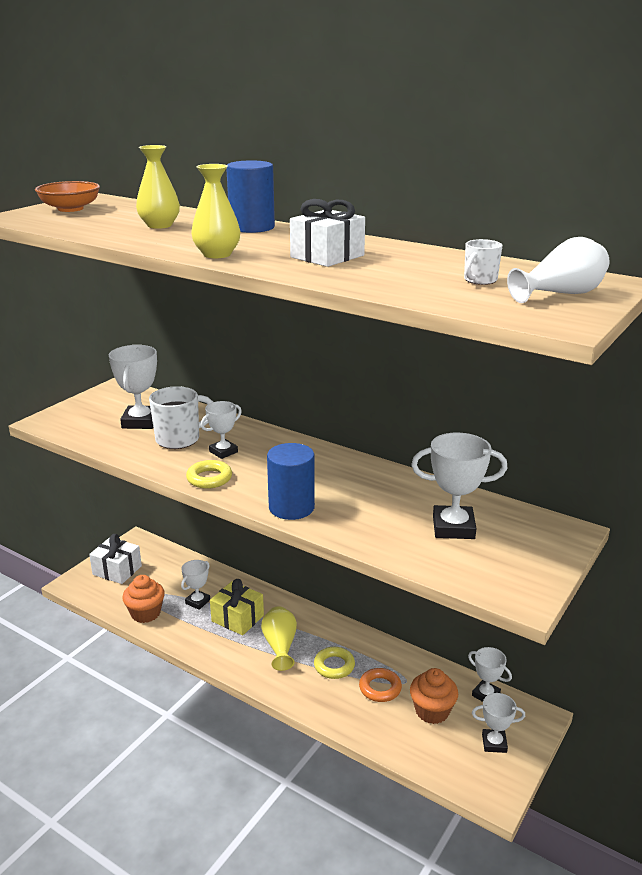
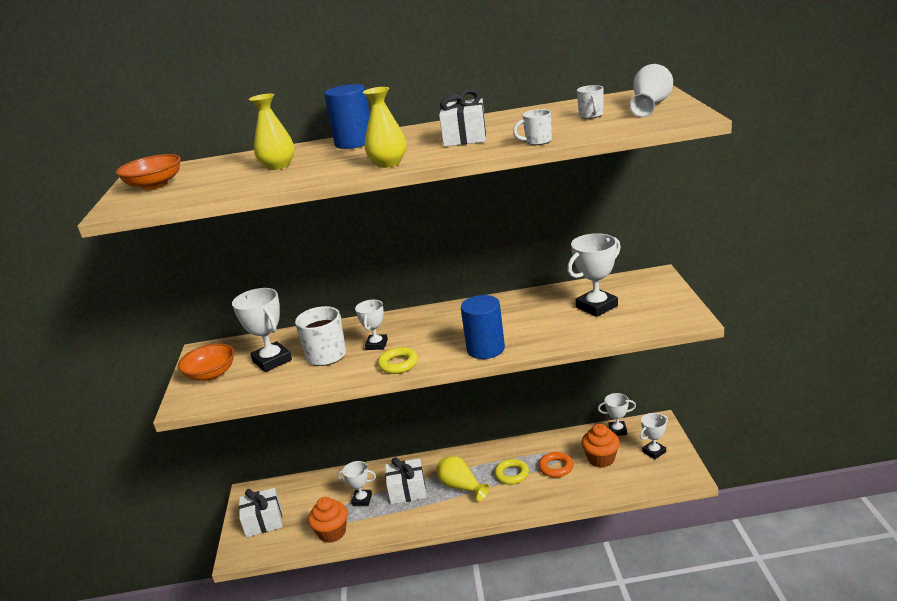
camera: 35 degrees left, 0 degrees up
(92, 409) = (211, 374): none -> orange bowl
(197, 602) = (362, 499): white trophy -> white trophy turned 75 degrees counterclockwise
(237, 618) = (407, 490): yellow gift -> white gift
(362, 285) = (537, 141): none -> white mug

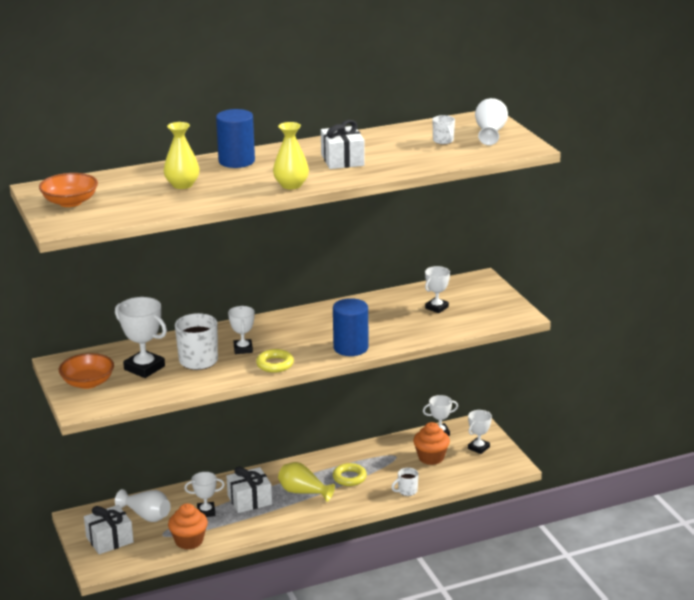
camera: 20 degrees left, 0 degrees up
(308, 497) = (146, 516): none -> white vase
(537, 141) = (411, 167): white mug -> white mug (407, 491)
(556, 467) = (390, 468): orange ring -> none
(596, 306) = (436, 307): white trophy -> white trophy, size x0.62

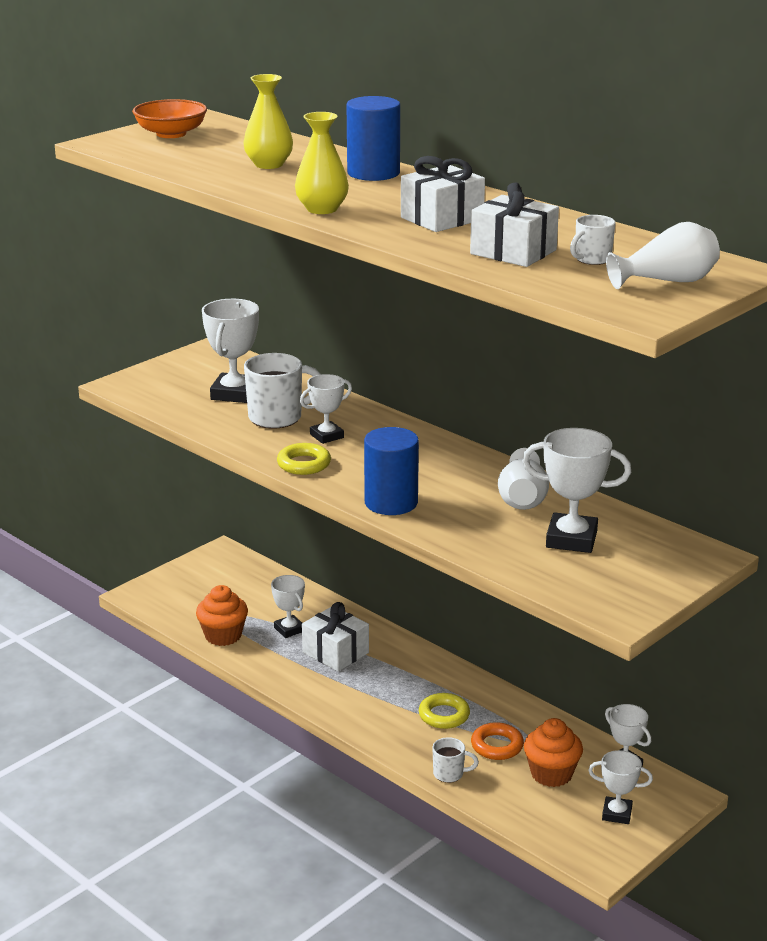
camera: 65 degrees right, 0 degrees up
(88, 383) = (178, 374): orange bowl -> none
(109, 540) = (194, 584): white gift -> white gift (513, 252)
(146, 516) = (254, 593): white vase -> white vase (522, 498)
(303, 492) = (382, 688): yellow vase -> none
(392, 468) = (497, 746): none -> orange ring
(407, 491) = (449, 774): white mug -> white mug turned 150 degrees clockwise
(436, 307) = (571, 539): white trophy -> white trophy, size x1.60

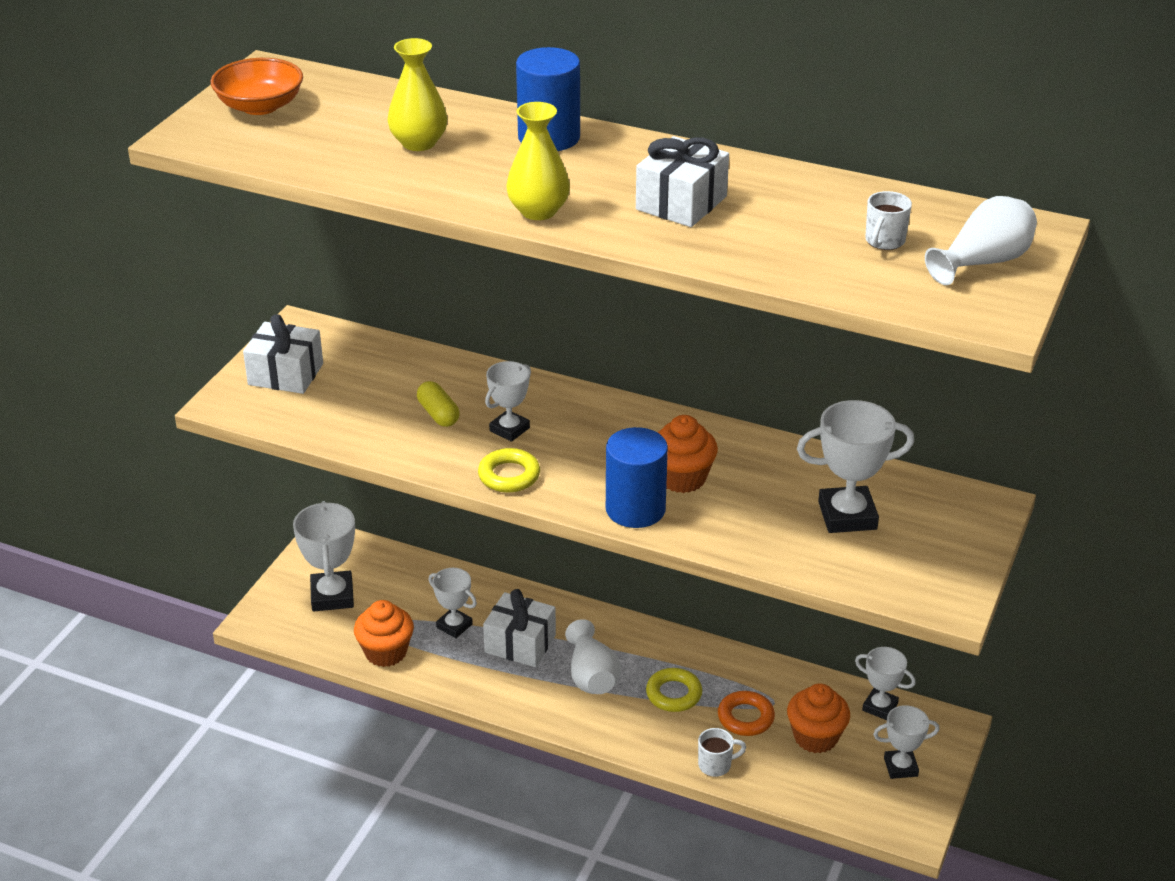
camera: 20 degrees left, 10 degrees up
(234, 393) = (367, 389): white trophy -> white trophy (332, 596)
(277, 417) = (438, 414): white mug -> yellow capsule
(445, 490) = (682, 478): none -> orange cupcake
(513, 252) = (796, 245): white gift -> white gift (285, 374)
(522, 498) = (767, 471): white vase -> white vase (592, 676)

